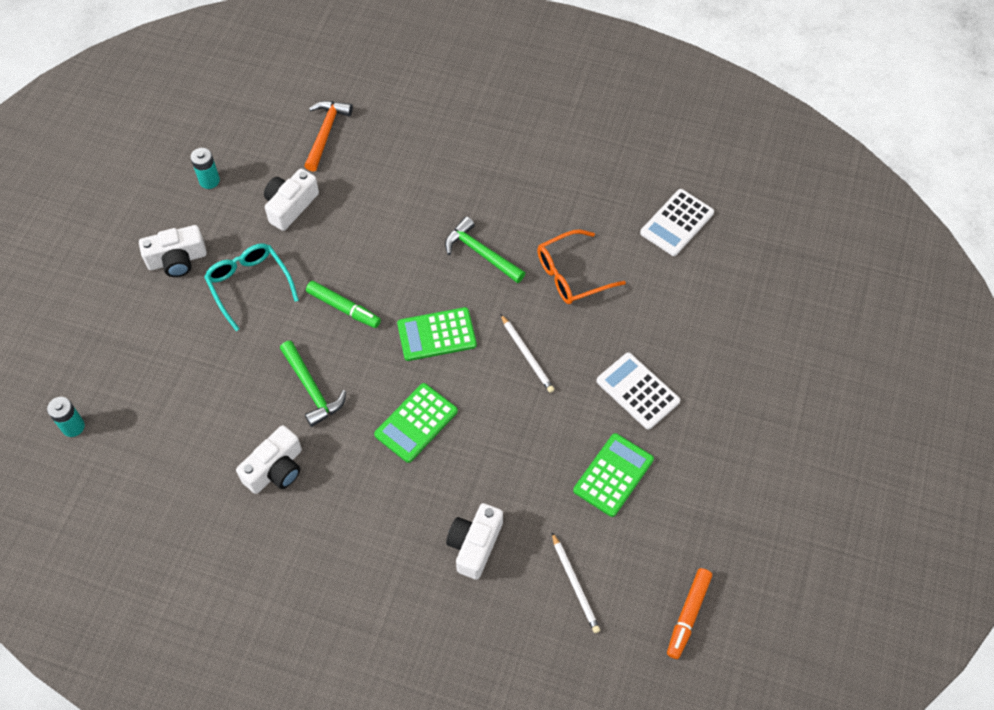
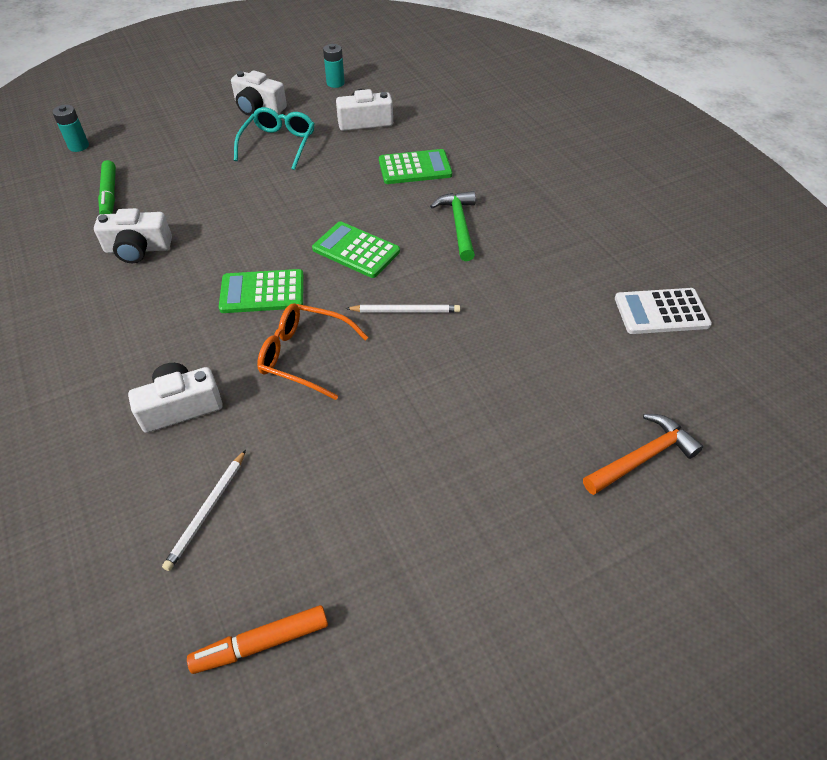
camera: 45 degrees right, 10 degrees down
(312, 389) = (228, 222): green hammer -> none
(326, 133) = (442, 100): orange hammer -> orange hammer (642, 457)
(343, 308) = (316, 193): green marker -> green marker (110, 194)
(527, 355) = (405, 311): white pencil -> white pencil turned 105 degrees counterclockwise
(571, 275) = (514, 284): orange glasses -> orange glasses (303, 355)
(613, 475) = (357, 453): green calculator -> green calculator (415, 168)
(637, 391) = (465, 407): white calculator -> none

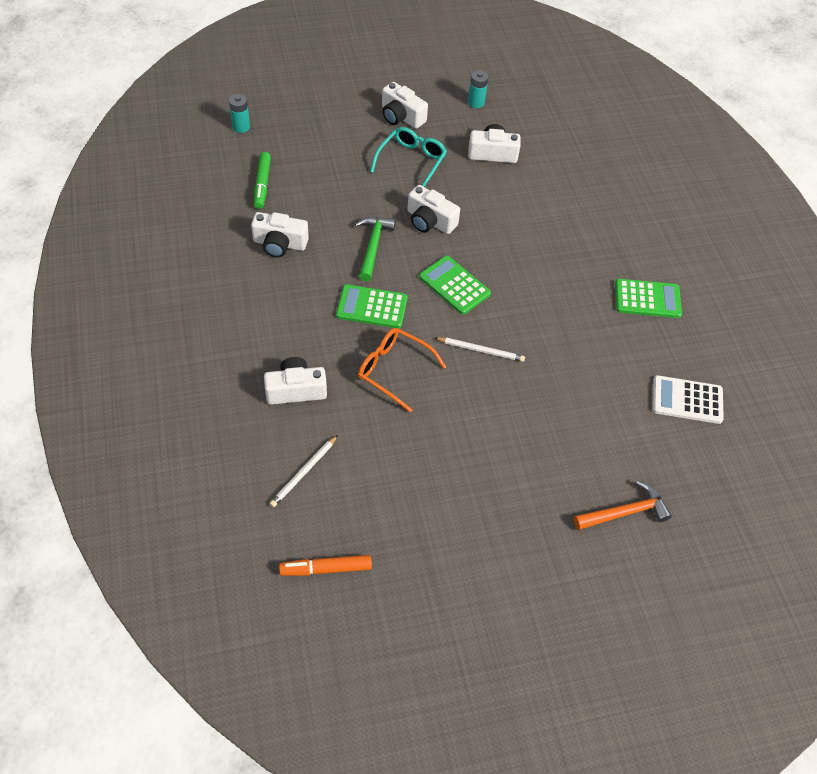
camera: 10 degrees right, 5 degrees up
(312, 193) = (430, 221): none -> white camera
(415, 168) = (524, 213): green calculator -> green calculator (647, 299)
(459, 225) = (546, 280): green hammer -> green hammer (373, 246)

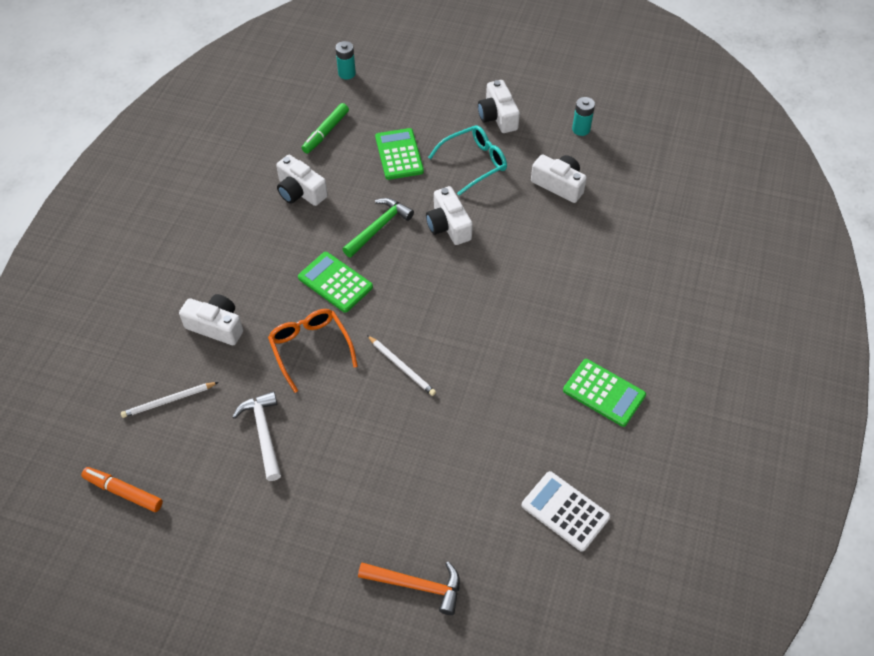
camera: 35 degrees right, 0 degrees up
(409, 458) = (263, 433): none -> white hammer
(454, 285) = (424, 295): green calculator -> green calculator (399, 154)

